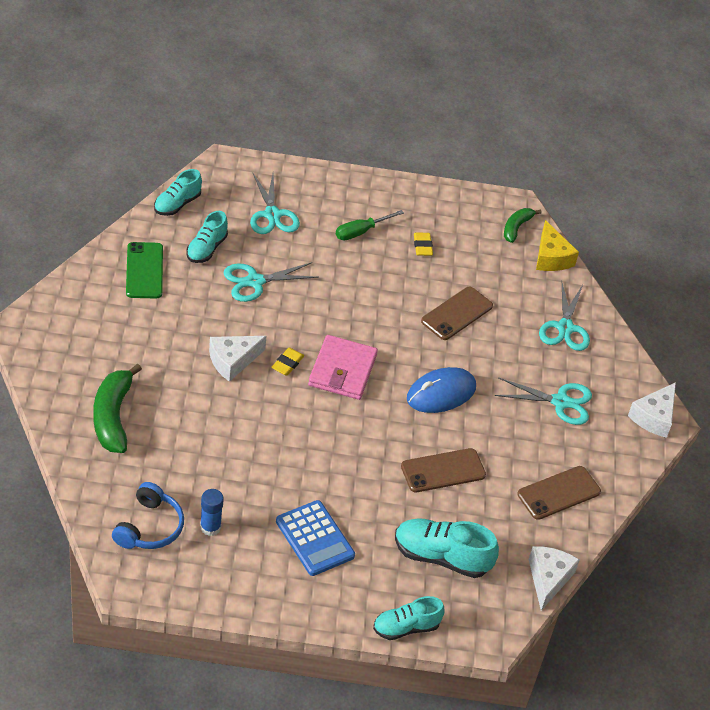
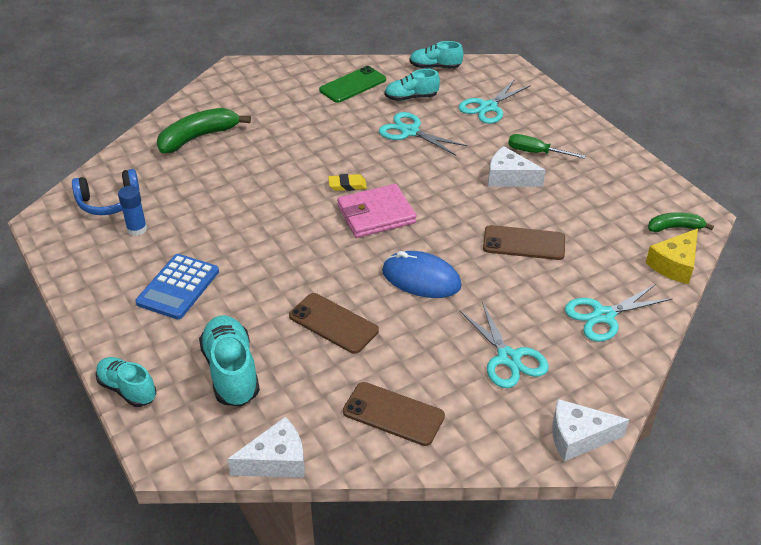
camera: 60 degrees right, 5 degrees down
(233, 361) = (317, 160): white cheese -> white cheese (509, 178)
(422, 246) = (570, 189): yellow eraser -> none

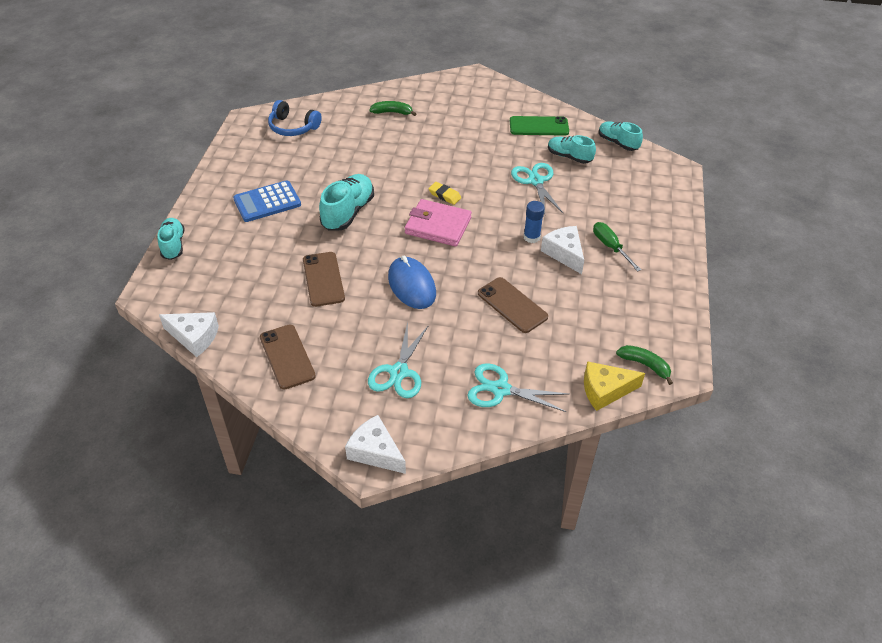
camera: 40 degrees right, 5 degrees up
(137, 229) = (287, 153): blue glue stick -> blue glue stick (531, 237)
(198, 137) = (392, 112): green banana -> green banana, size x0.58
(231, 372) = (234, 270): turquoise shoe -> turquoise shoe (348, 212)
(488, 107) = (619, 193): turquoise scissors -> none

